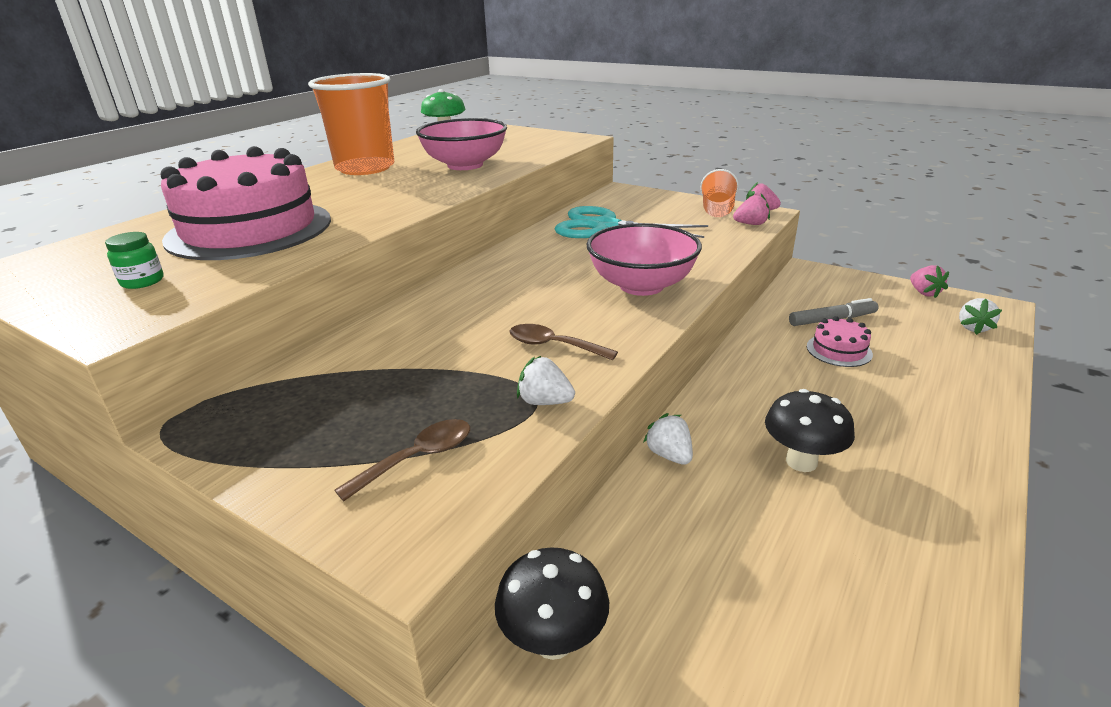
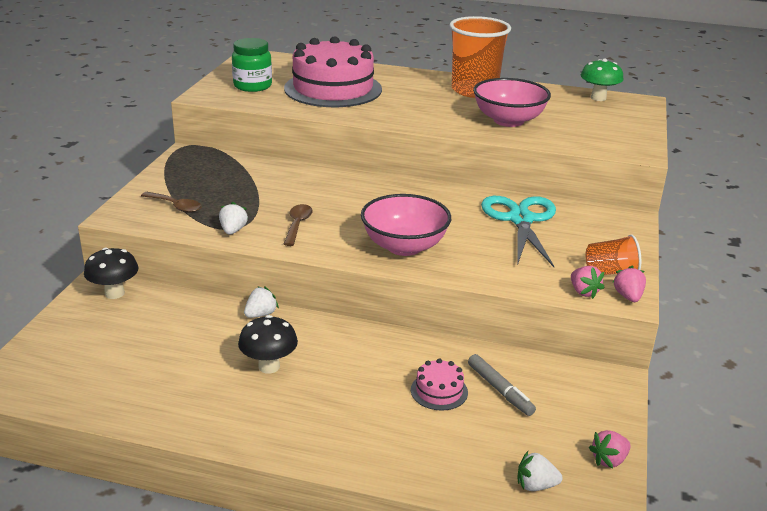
camera: 70 degrees right, 0 degrees up
(142, 281) = (252, 86): green jar -> green jar, size x1.82

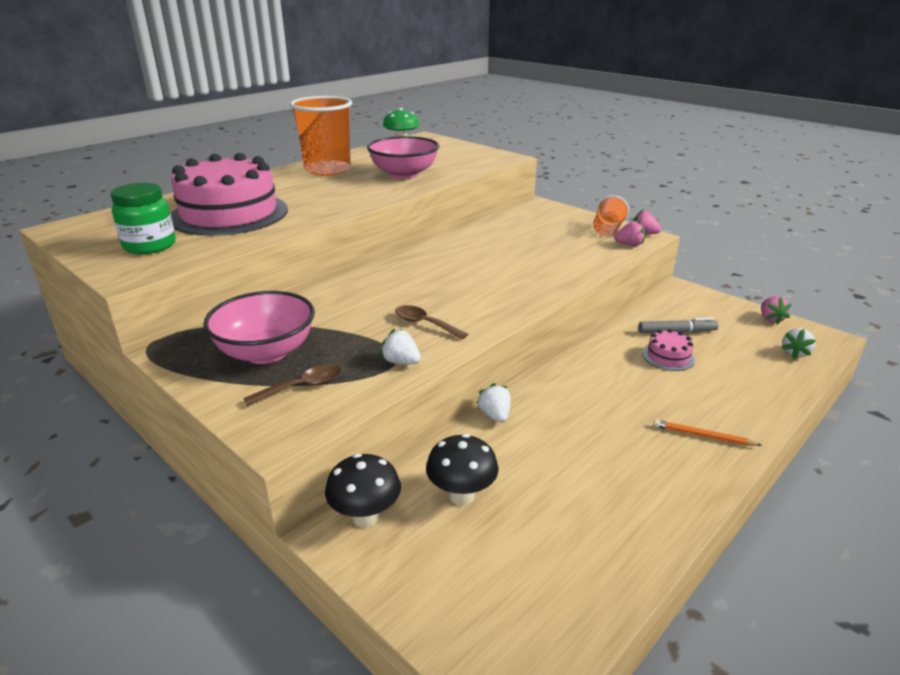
camera: 60 degrees left, 0 degrees up
(269, 366) = (591, 433): black mushroom -> black mushroom (461, 495)
(309, 430) = (703, 436): none -> orange pencil
(404, 246) = (512, 286): pink bowl -> pink bowl (266, 352)
(521, 220) = (508, 234): turquoise scissors -> none

